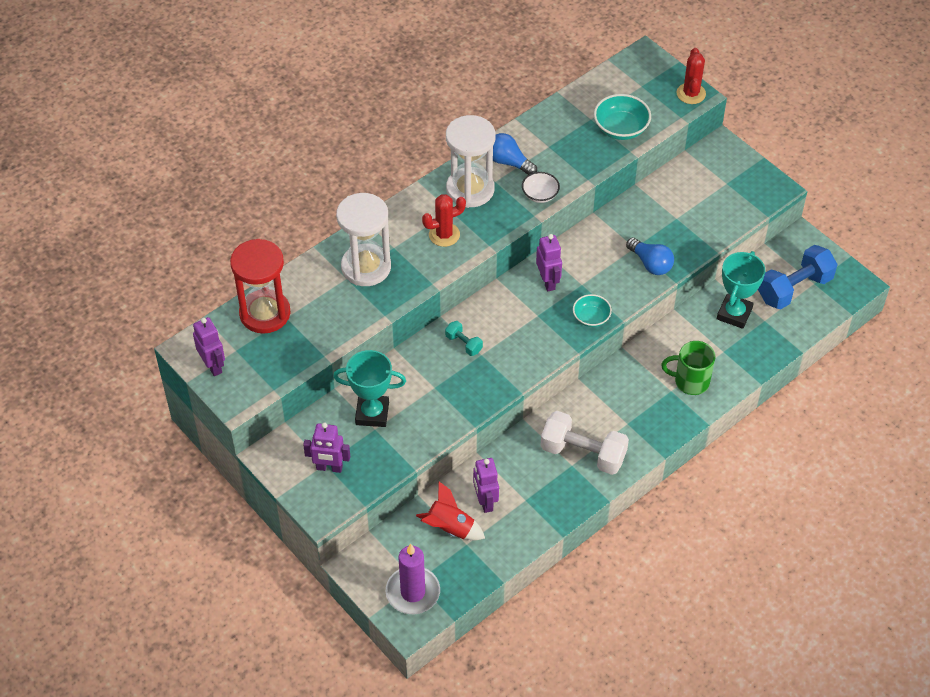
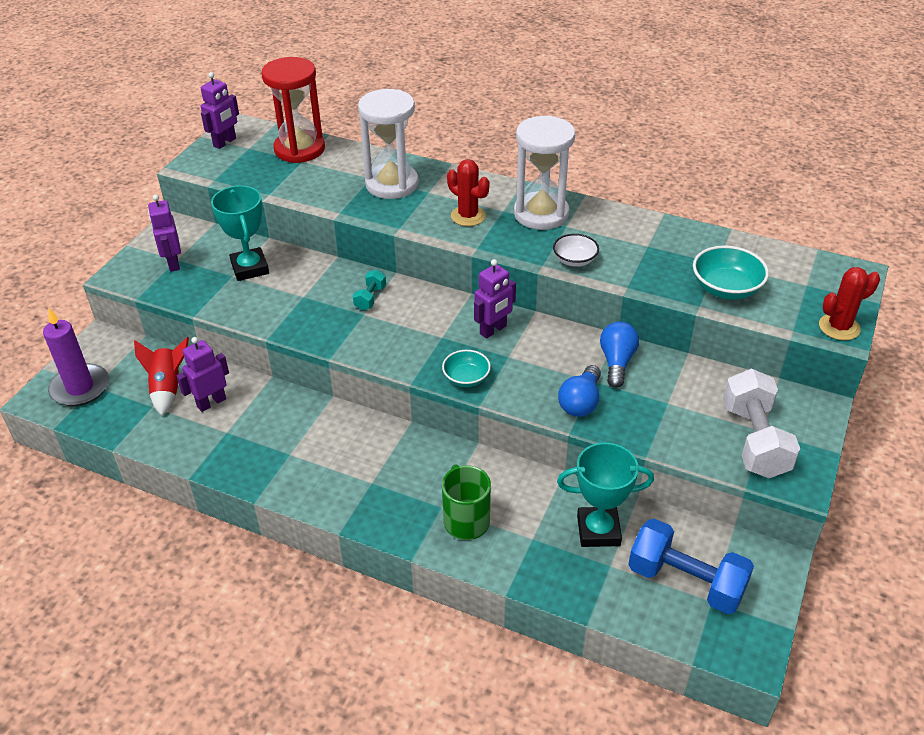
camera: 65 degrees right, 10 degrees down
(509, 162) = (600, 227): blue light bulb -> blue light bulb (617, 362)
(583, 453) = (310, 458): white dumbbell -> white dumbbell (754, 440)

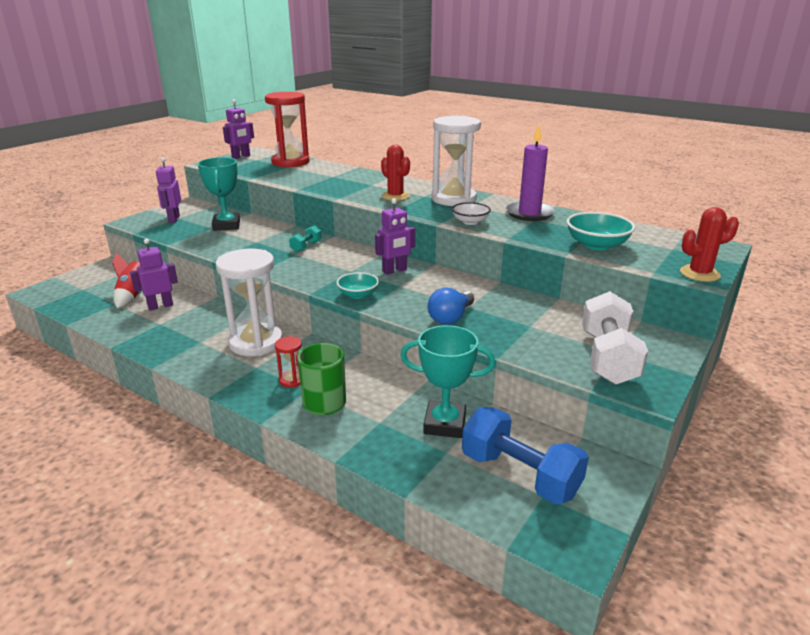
camera: 10 degrees right, 15 degrees down
(80, 388) = (71, 289): purple candle -> purple candle (529, 213)
(392, 184) = (346, 179): white hourglass -> white hourglass (256, 342)
(419, 496) = (292, 380): none -> red hourglass
(617, 362) = (492, 297): blue light bulb -> none

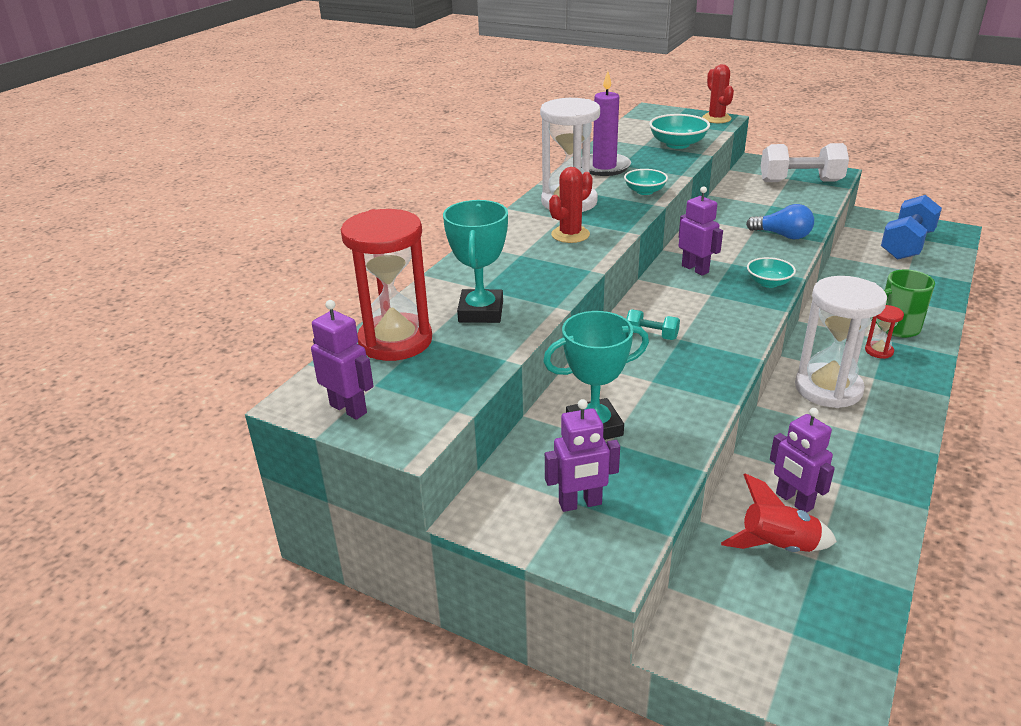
camera: 95 degrees left, 5 degrees up
(444, 424) = (876, 272): turquoise trophy -> turquoise trophy (481, 312)
(470, 222) = (645, 191): white bowl -> turquoise bowl

